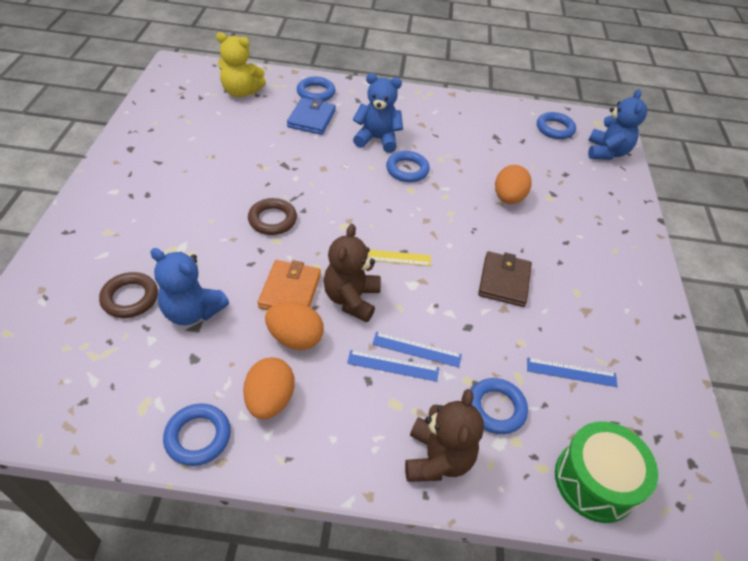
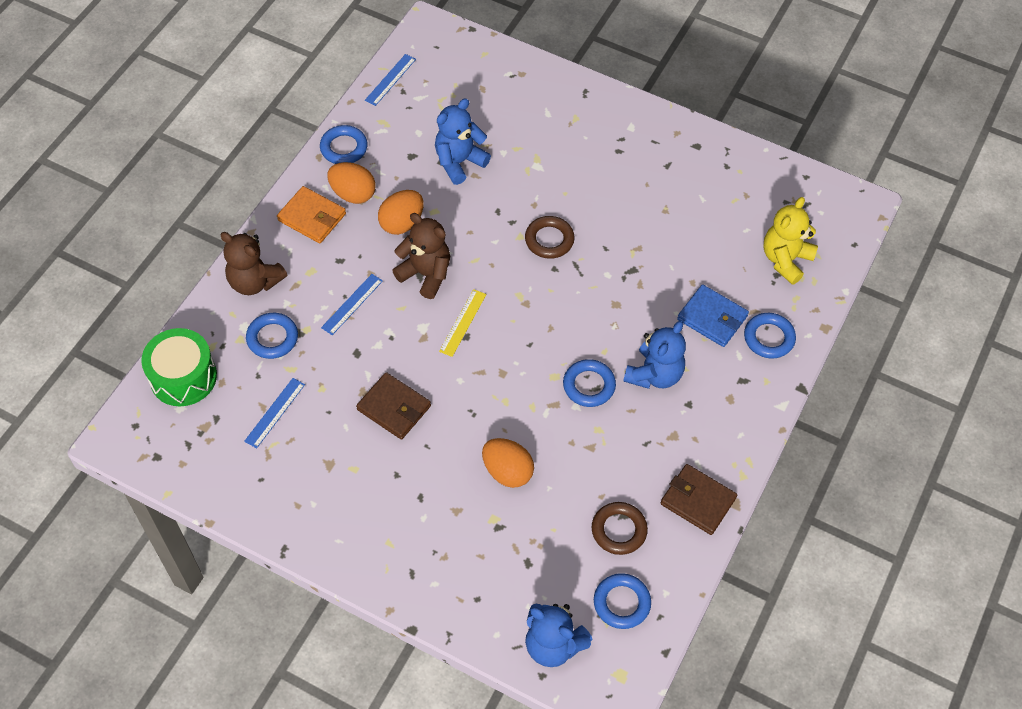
camera: 115 degrees right, 10 degrees up
(130, 298) = (490, 125): brown ring -> brown ring (619, 530)
(290, 291) = (454, 232): orange wallet -> orange wallet (312, 217)
(393, 365) = (344, 281): blue ruler -> blue ruler (390, 79)
(462, 108) = (697, 501): none -> brown wallet

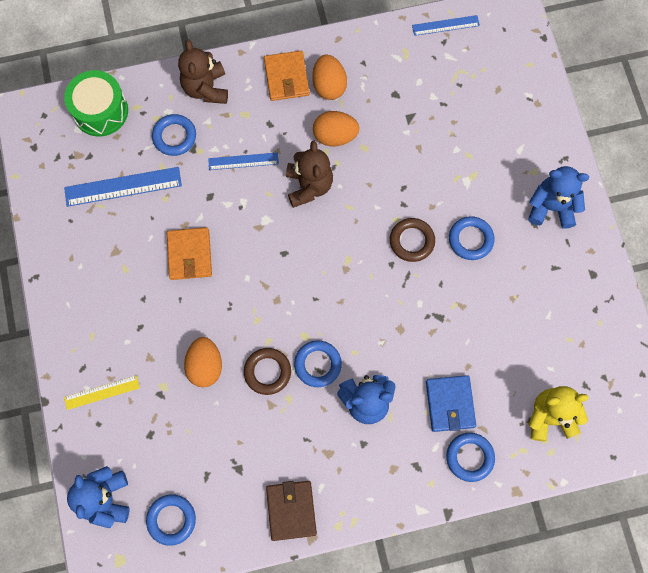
camera: 50 degrees right, 15 degrees up
(275, 412) = (123, 186): blue ruler -> blue ruler, size x1.65
(344, 148) = (360, 47): blue ring -> blue ring (470, 239)
(394, 408) = (190, 255): brown wallet -> orange wallet
(459, 162) = (420, 128): blue teddy bear -> blue teddy bear (551, 207)
(463, 322) = (293, 242): yellow ruler -> yellow ruler (102, 392)
(619, 530) = (223, 474): brown ring -> brown ring (267, 372)

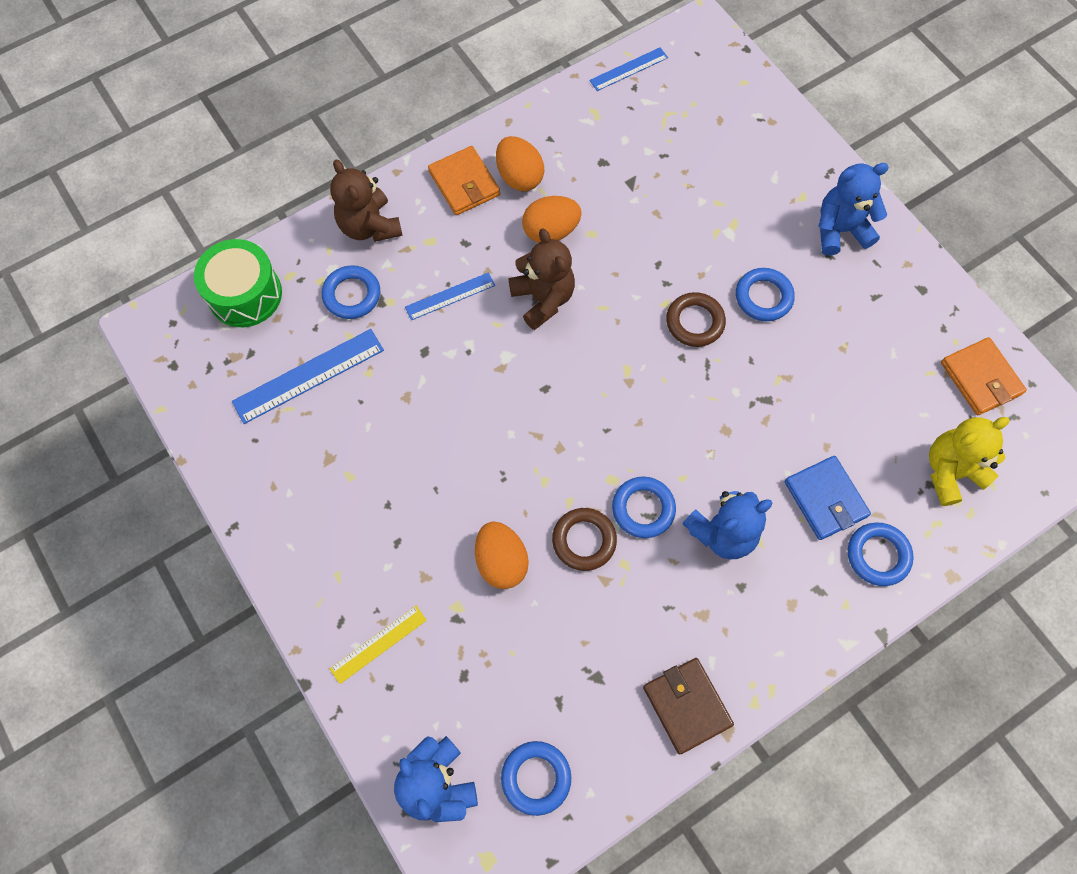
camera: 20 degrees left, 5 degrees down
(190, 255) = (427, 430): orange wallet -> orange wallet (981, 378)

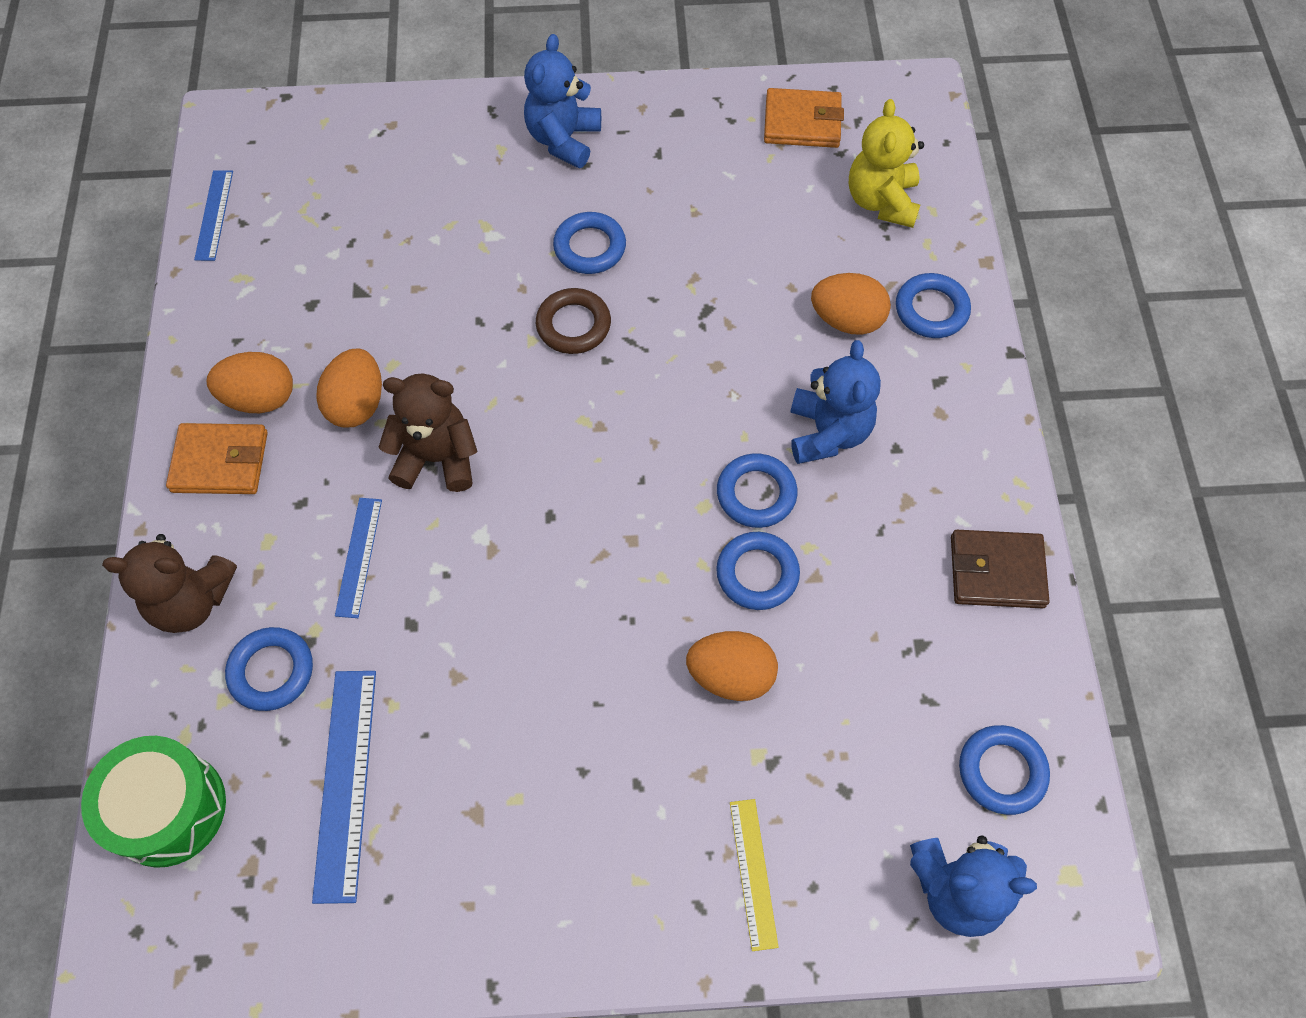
camera: 60 degrees left, 5 degrees down
(584, 540) = (757, 573): brown ring -> blue ring
(825, 499) = (847, 320): blue wallet -> orange egg

